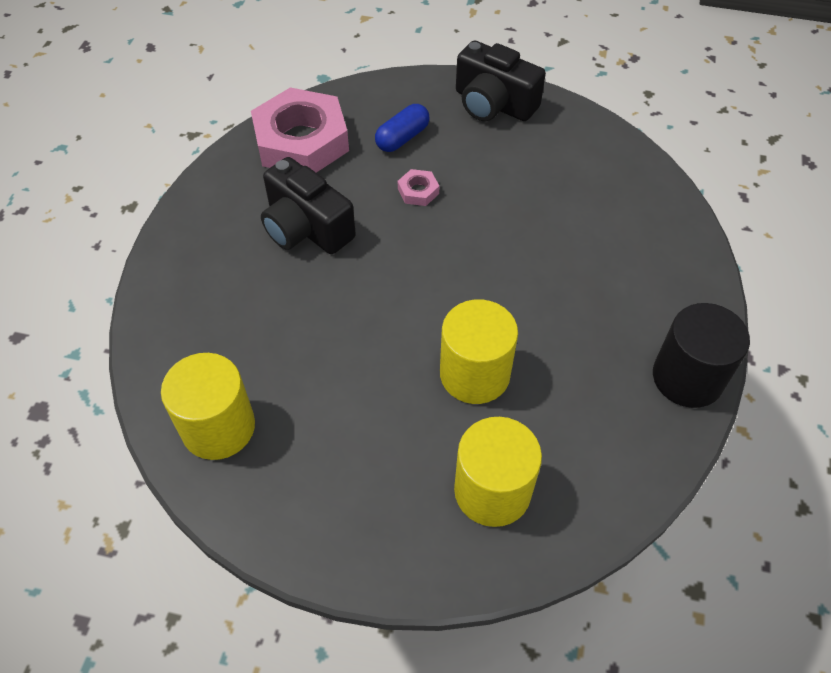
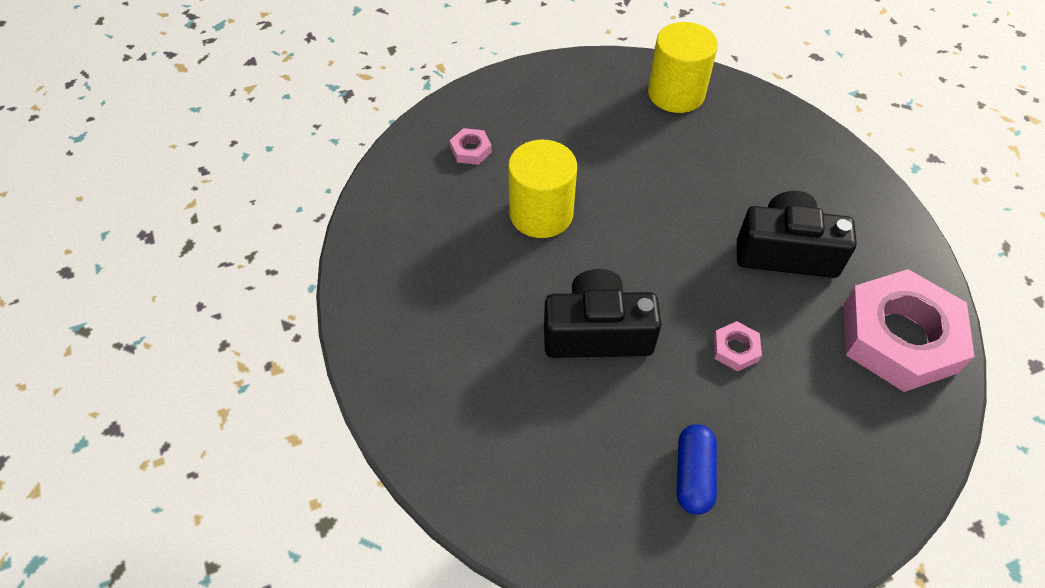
camera: 145 degrees right, 0 degrees up
(402, 138) = (816, 406): blue capsule -> blue capsule (693, 475)
(492, 491) = (471, 150): yellow cylinder -> pink nut
(493, 104) = (775, 530): black camera -> black camera (597, 332)
(687, 377) = (370, 303): black cylinder -> none

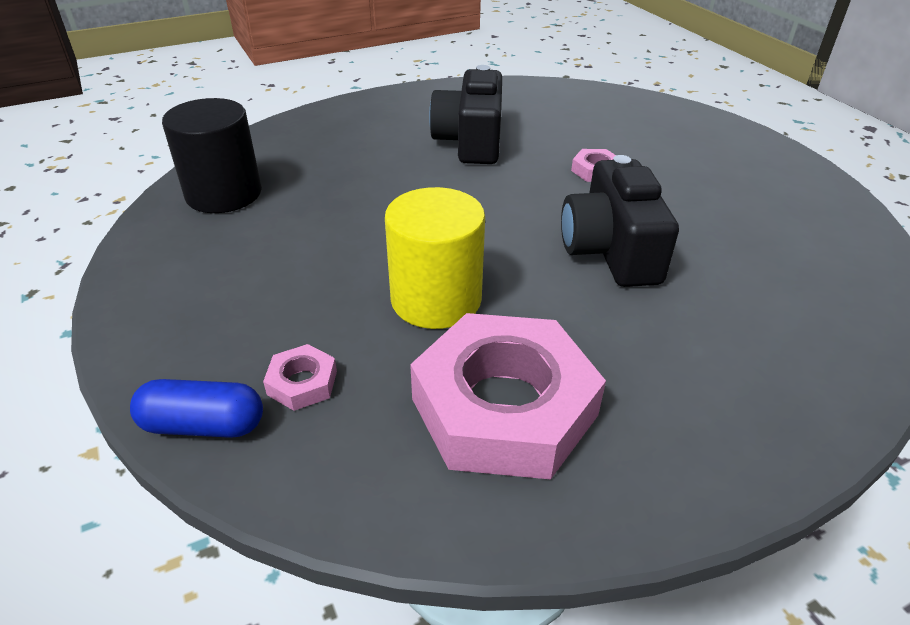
camera: 95 degrees left, 15 degrees down
(676, 93) = (224, 194): yellow cylinder -> black cylinder
(693, 475) = (742, 196): blue capsule -> blue capsule (203, 425)
(899, 337) = (551, 102): pink nut -> pink nut (504, 407)

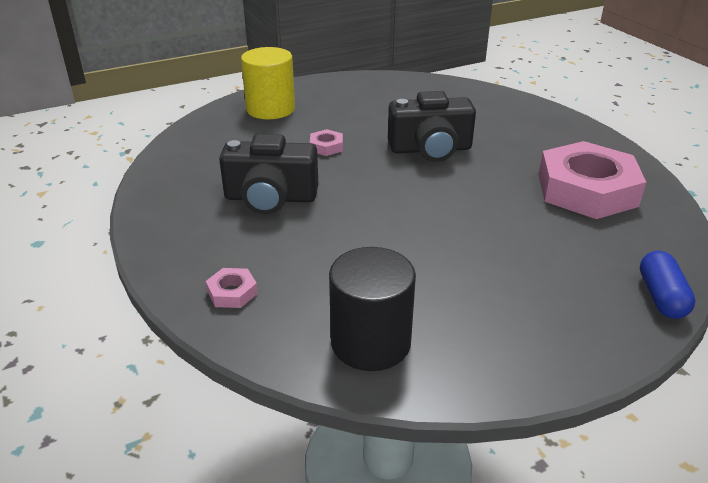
camera: 90 degrees left, 5 degrees down
(302, 383) = (604, 260): pink nut -> pink nut (232, 292)
(436, 299) = (502, 212): yellow cylinder -> yellow cylinder (270, 109)

